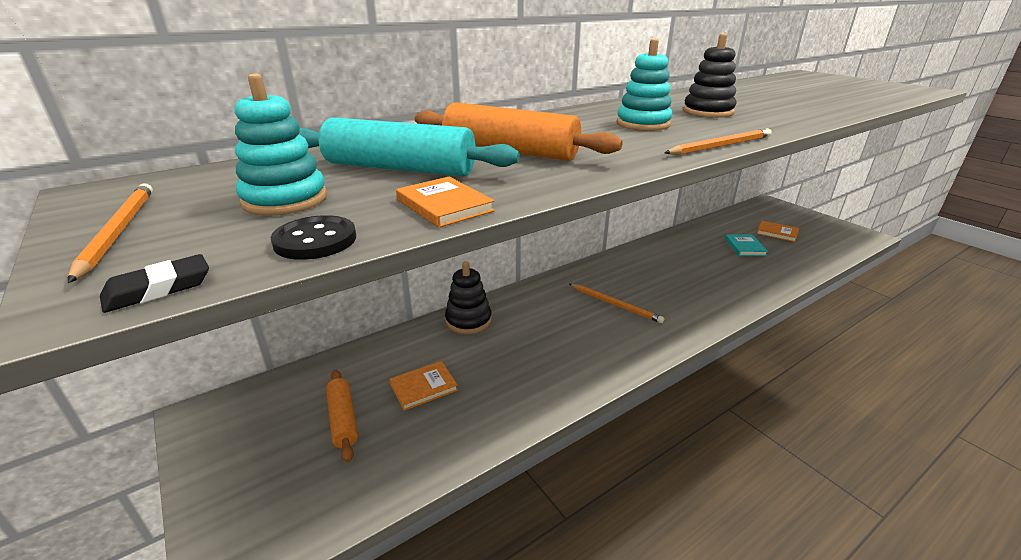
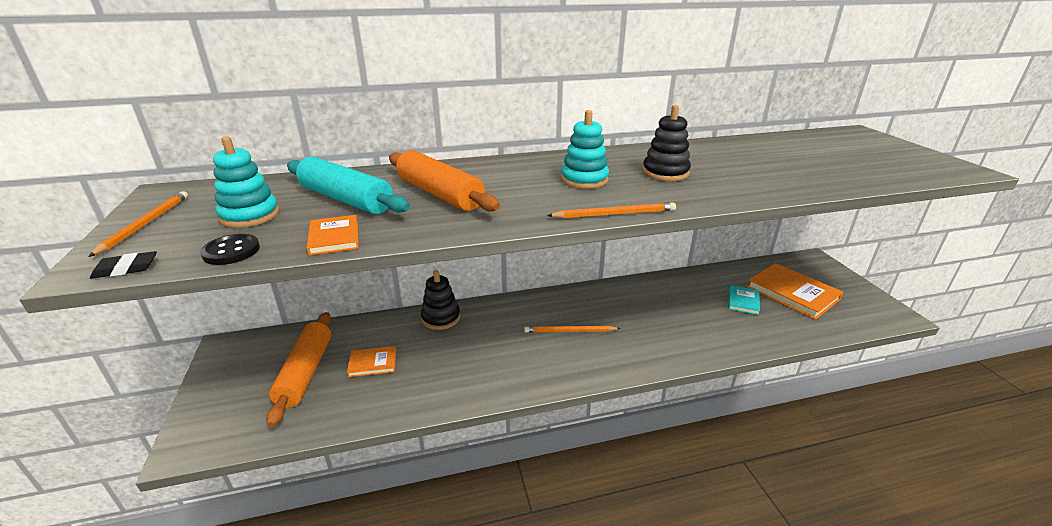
camera: 20 degrees right, 0 degrees up
(343, 419) = (306, 372): orange rolling pin -> orange rolling pin, size x1.66
(615, 304) = (569, 331): orange pencil -> orange pencil turned 120 degrees clockwise
(777, 233) = (792, 293): orange book -> orange book, size x1.92

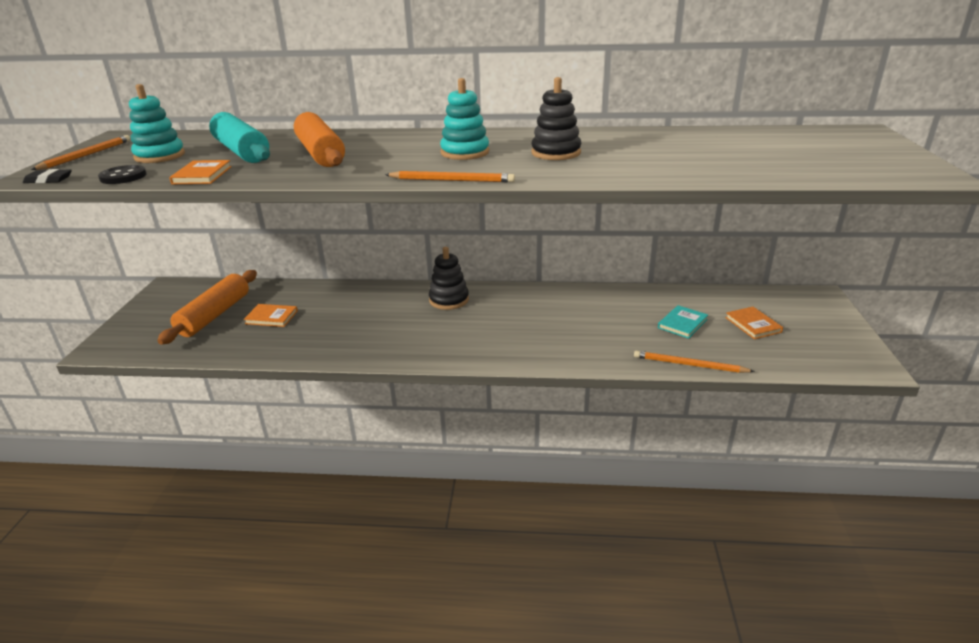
camera: 20 degrees right, 0 degrees up
(441, 318) = (354, 292): black stacking toy -> black stacking toy (449, 300)
(569, 331) = (467, 321): orange pencil -> orange pencil (689, 365)
(792, 293) = (753, 325): orange book -> orange book, size x0.52

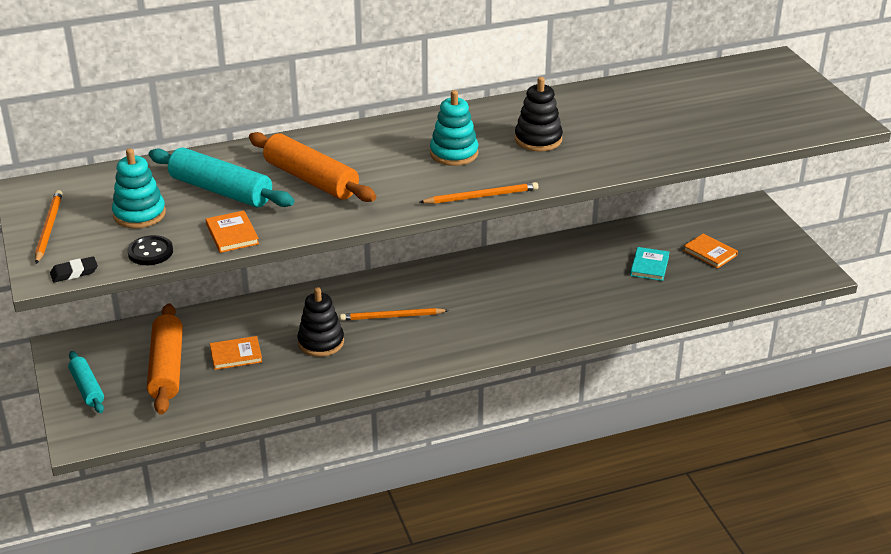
camera: 25 degrees left, 5 degrees up
(148, 316) = (87, 388): none -> turquoise rolling pin
(449, 300) = (409, 290): black stacking toy -> black stacking toy (321, 342)
(689, 365) = (676, 308): orange pencil -> orange pencil (391, 316)

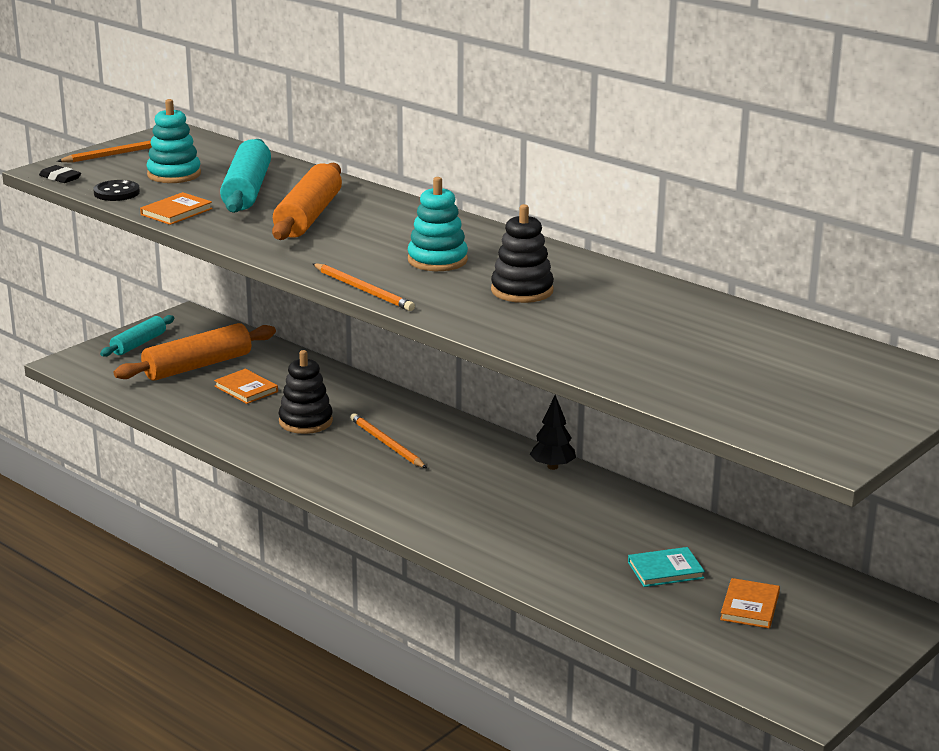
camera: 60 degrees right, 10 degrees down
(488, 260) = (552, 467): none -> black tree

